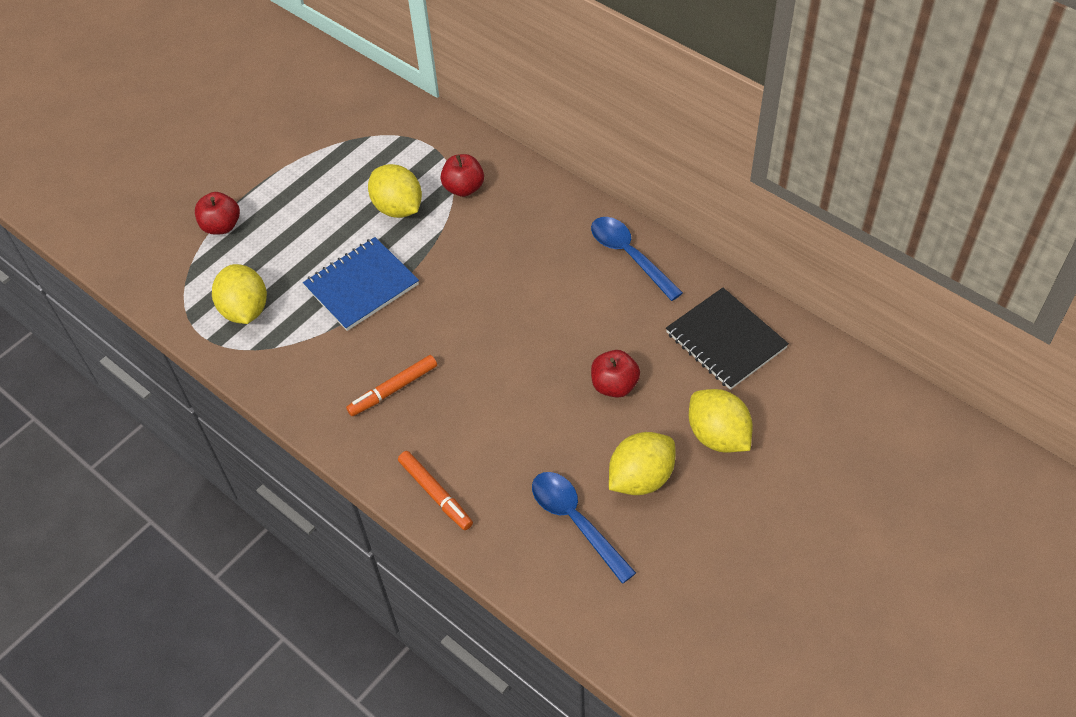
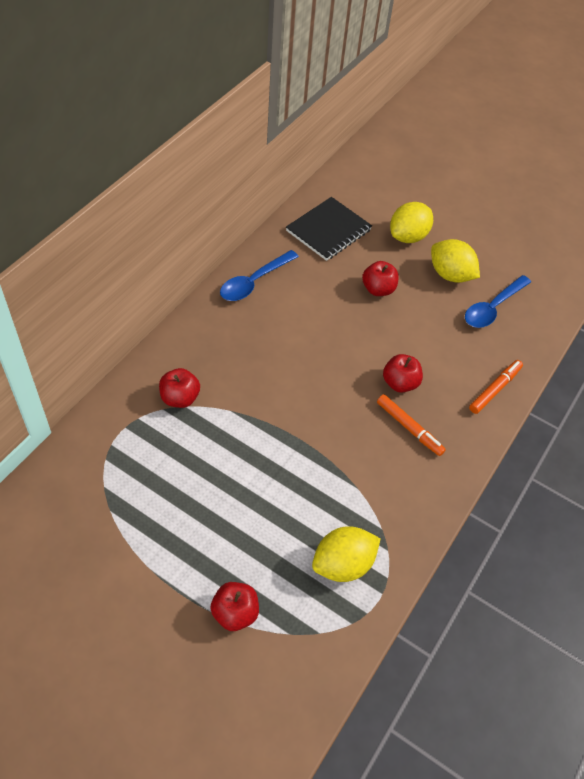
camera: 105 degrees left, 0 degrees up
(361, 285) = (302, 467): blue notebook -> none
(398, 208) = (205, 449): yellow lemon -> none
(458, 389) = (400, 383): none -> red apple

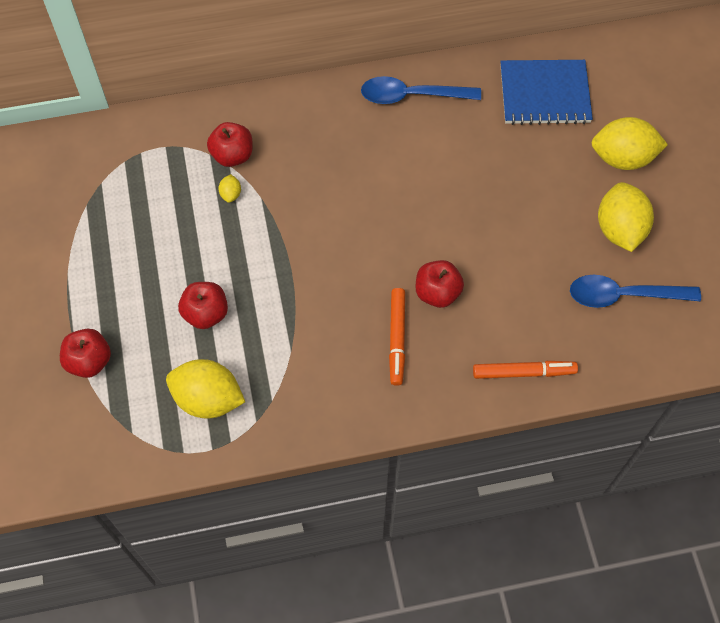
camera: 50 degrees right, 10 degrees up
(207, 423) = (231, 194): none -> yellow lemon
(328, 230) = (544, 94): black notebook -> blue notebook
(378, 289) = (524, 189): red apple -> red apple (206, 313)

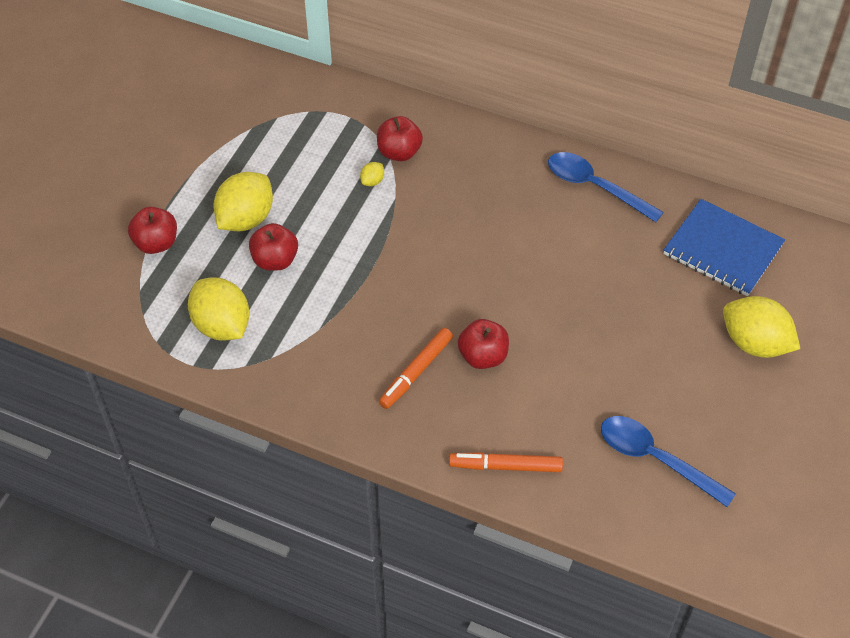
camera: 35 degrees right, 10 degrees down
(523, 372) = (505, 466): orange marker -> orange marker turned 150 degrees clockwise
(619, 229) = (699, 401): yellow lemon -> yellow lemon (246, 219)

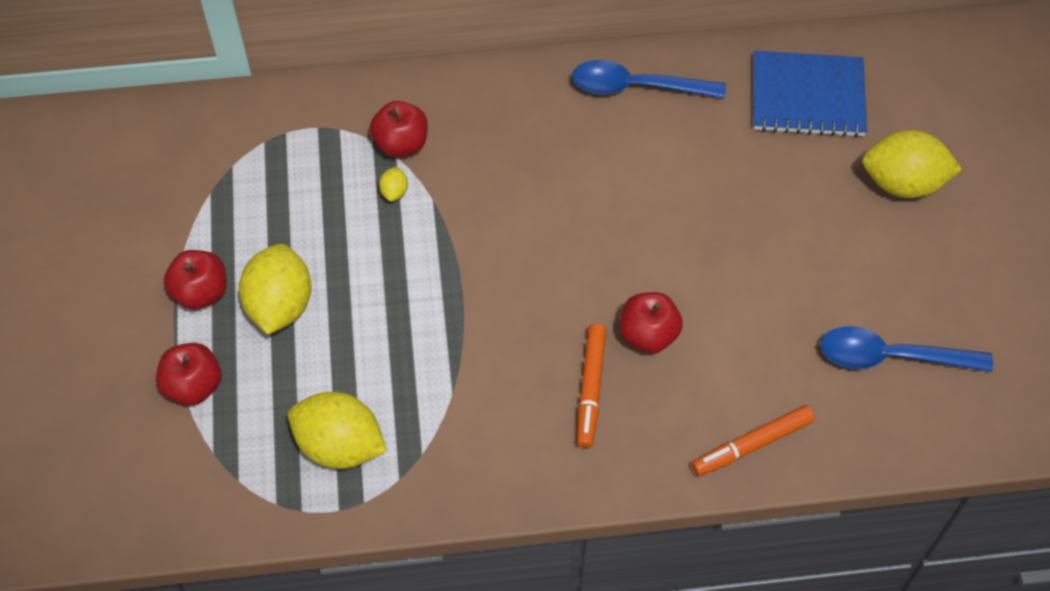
camera: 30 degrees left, 5 degrees up
(275, 260) = (348, 338): red apple -> red apple (201, 292)

